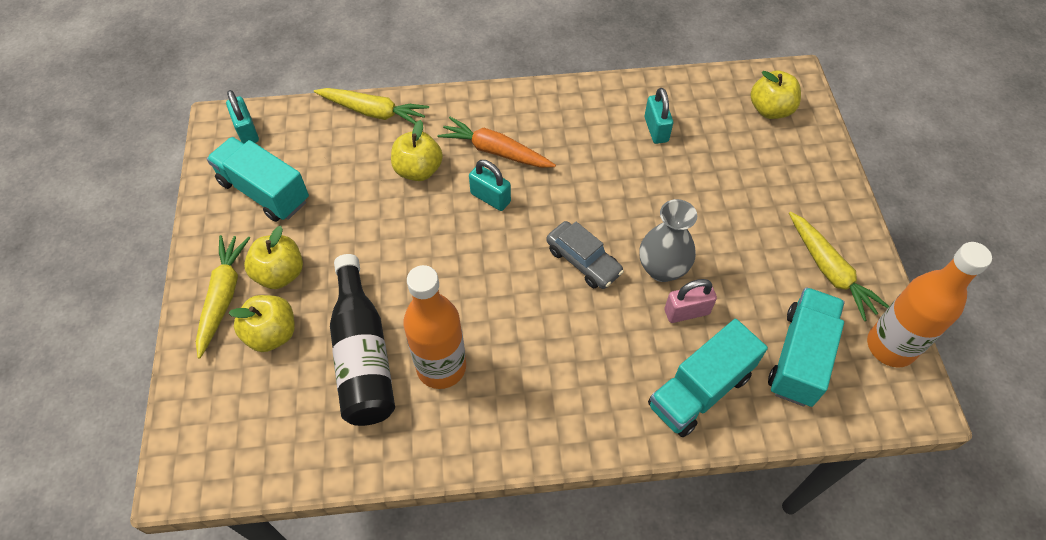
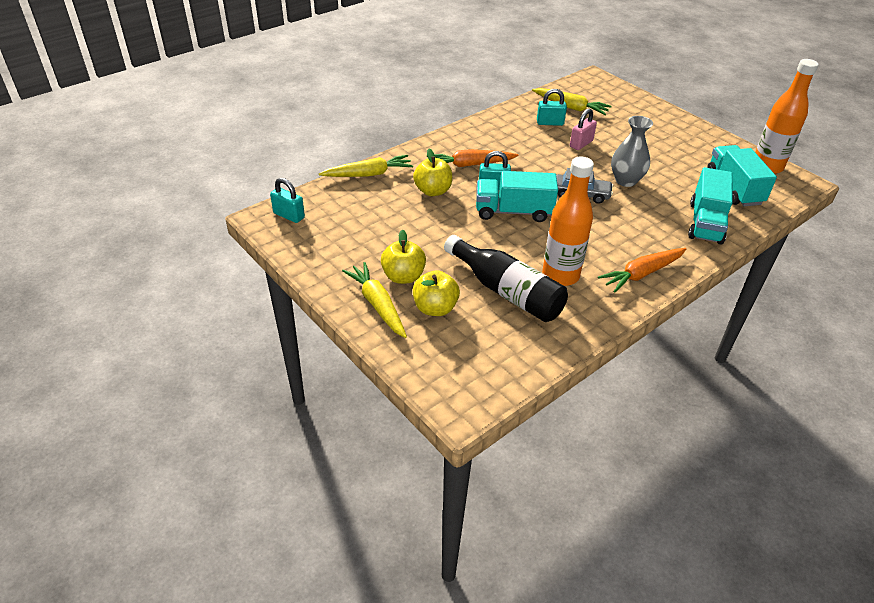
camera: 35 degrees left, 15 degrees down
(264, 192) = (340, 241): turquoise truck -> turquoise truck (513, 211)
(536, 420) = (641, 274): none -> orange carrot
(656, 129) = (550, 123): turquoise padlock -> turquoise padlock turned 45 degrees counterclockwise
(686, 312) = (660, 193): pink padlock -> pink padlock (581, 144)
(770, 110) = (598, 94): yellow apple -> none
(830, 271) = (705, 148): yellow carrot -> yellow carrot (571, 107)

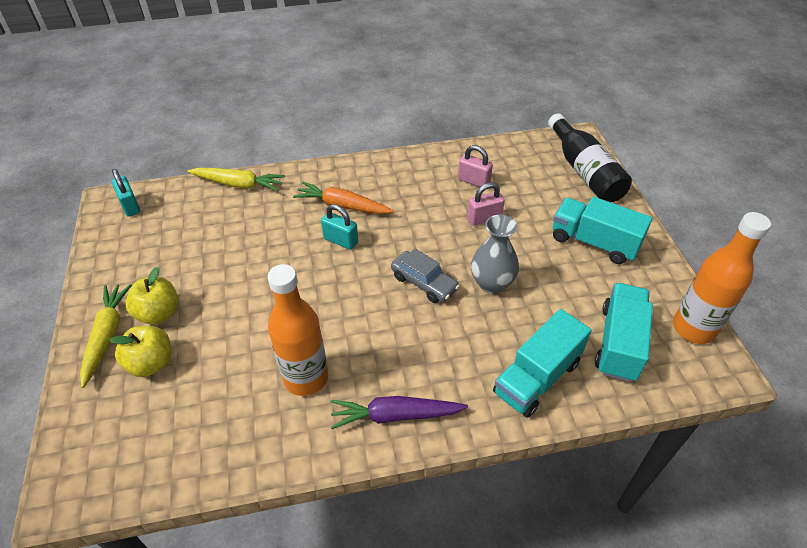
camera: 30 degrees right, 5 degrees up
(433, 191) = (278, 224): yellow apple -> none
(506, 291) = (234, 374): black bottle -> black bottle (584, 171)
(513, 211) = (333, 278): turquoise truck -> turquoise truck (594, 242)
(550, 123) = (474, 181): turquoise padlock -> pink padlock
(571, 107) = (515, 168): yellow carrot -> none
(641, 274) = (395, 415): orange carrot -> purple carrot

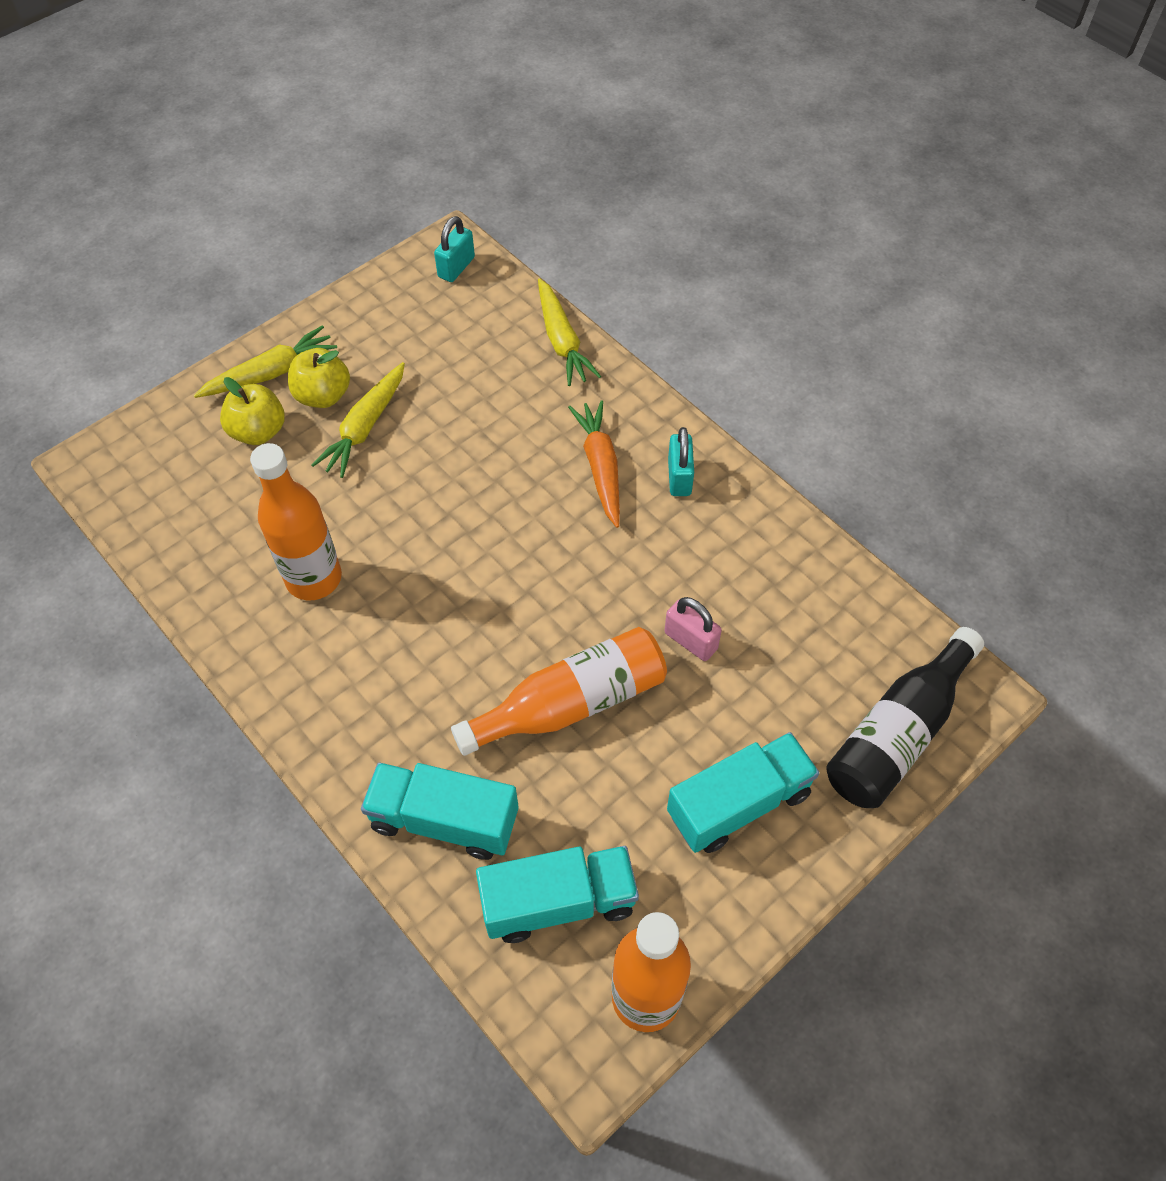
camera: 60 degrees right, 10 degrees up
(208, 301) = (365, 427): none -> yellow carrot
(341, 240) = (538, 499): turquoise padlock -> turquoise padlock (679, 477)
(395, 415) = (310, 690): purple carrot -> none
(424, 283) = (524, 625): grey car -> none
(474, 181) = (761, 593): pink padlock -> none
(492, 284) = (571, 703): grey vase -> orange bottle
(594, 242) = (738, 803): turquoise truck -> turquoise truck turned 60 degrees clockwise

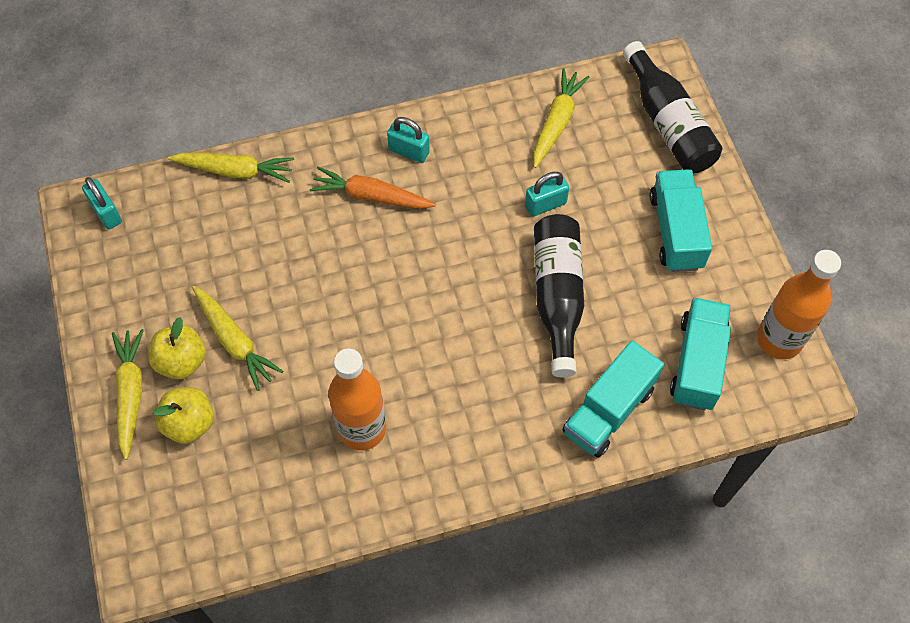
camera: 65 degrees left, 5 degrees up
(571, 703) = (557, 296): orange bottle -> black bottle
(690, 641) = (545, 204): pink padlock -> turquoise padlock
(815, 607) = (557, 122): none -> yellow carrot

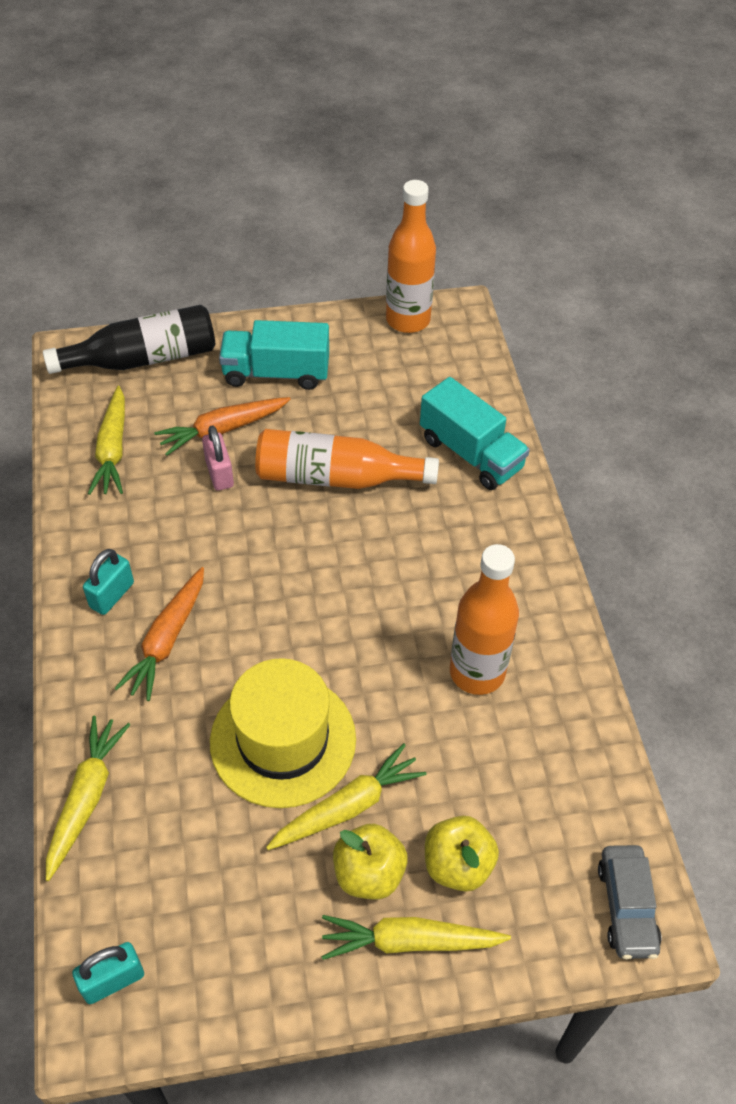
camera: 85 degrees left, 10 degrees down
(156, 552) = (626, 907): none -> grey car
(288, 289) = (283, 740): none -> yellow hat
(545, 204) = (219, 473): turquoise padlock -> pink padlock
(557, 122) = (113, 450): yellow carrot -> yellow carrot turned 120 degrees counterclockwise
(557, 296) = (336, 477): black bottle -> orange bottle
(595, 199) = (222, 430): none -> orange carrot
(697, 363) = (426, 380): turquoise truck -> none

